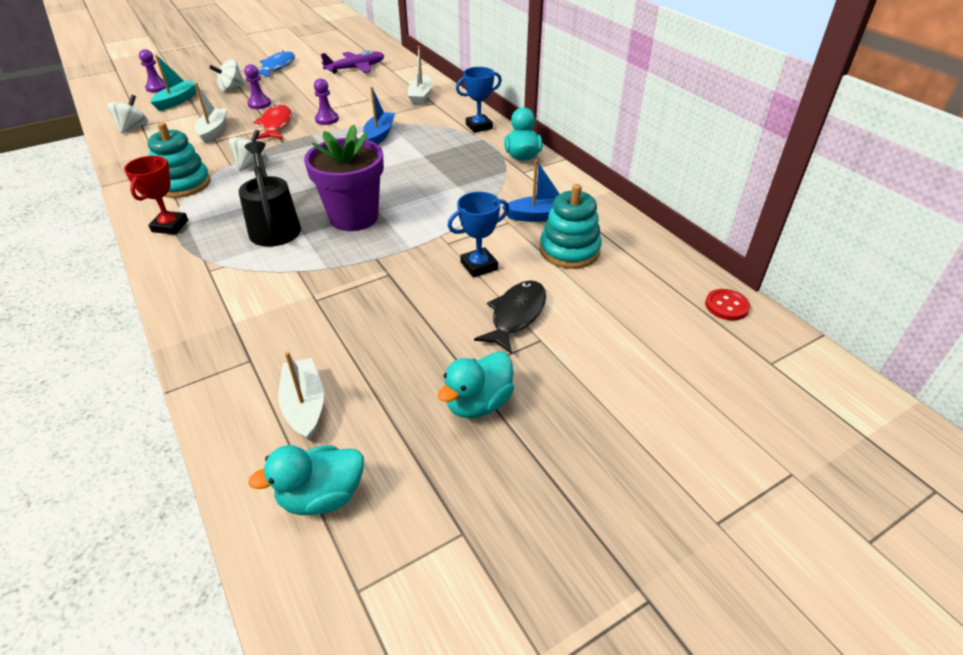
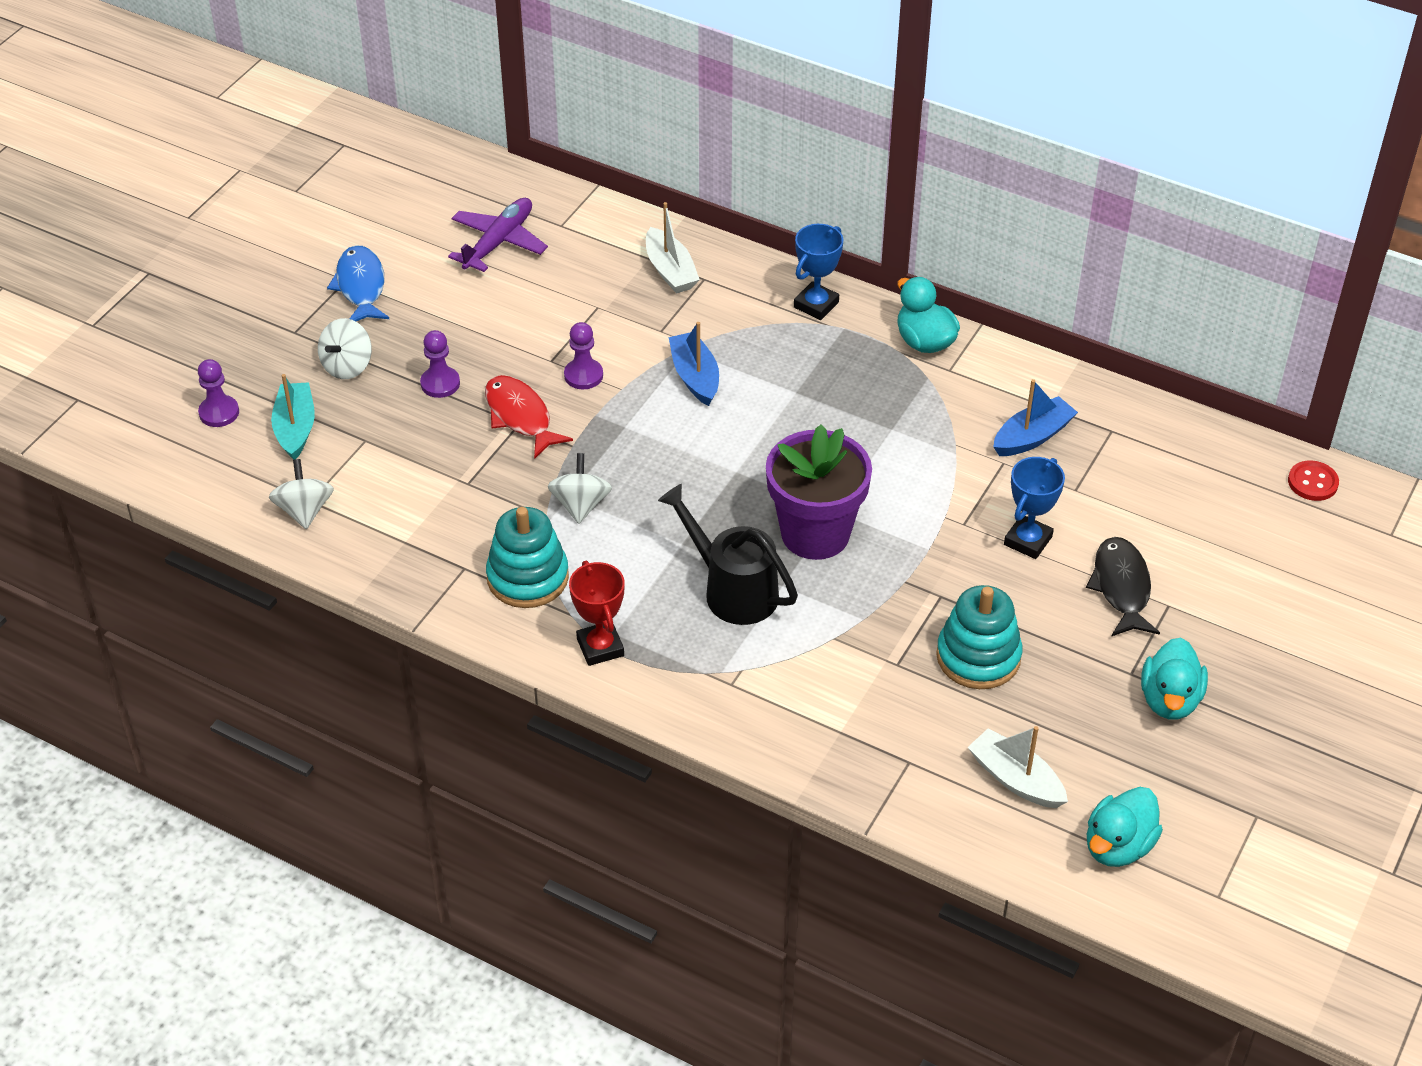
camera: 30 degrees left, 5 degrees up
(213, 131) = (441, 466): white boat -> none
(569, 250) = (1106, 476): turquoise stacking toy -> turquoise stacking toy (978, 657)

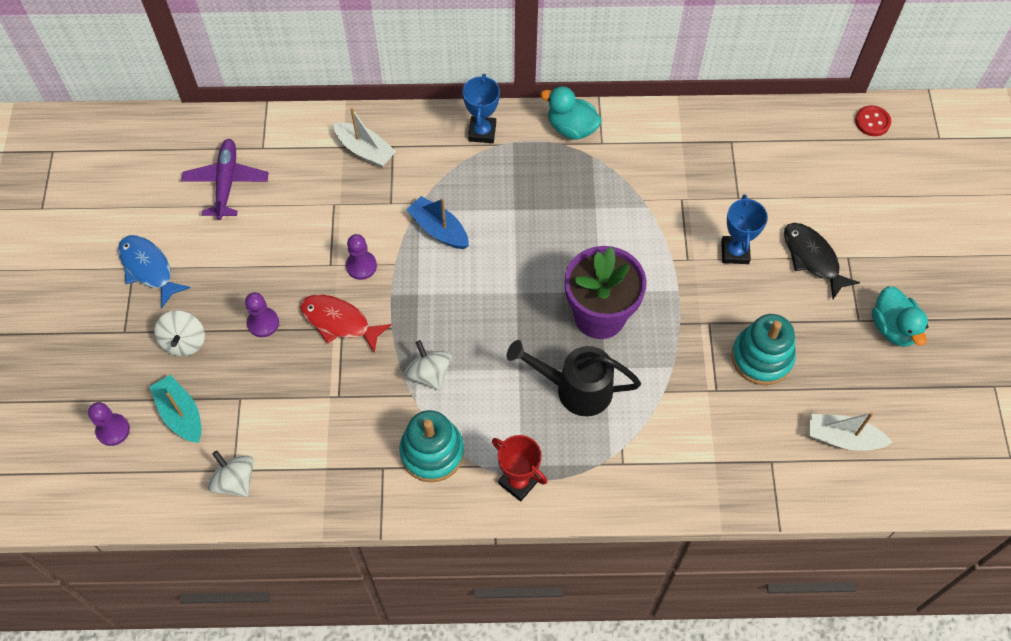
camera: 30 degrees left, 15 degrees up
(1032, 437) = (686, 170): blue boat -> none
(1118, 846) = (932, 453): turquoise duck -> none

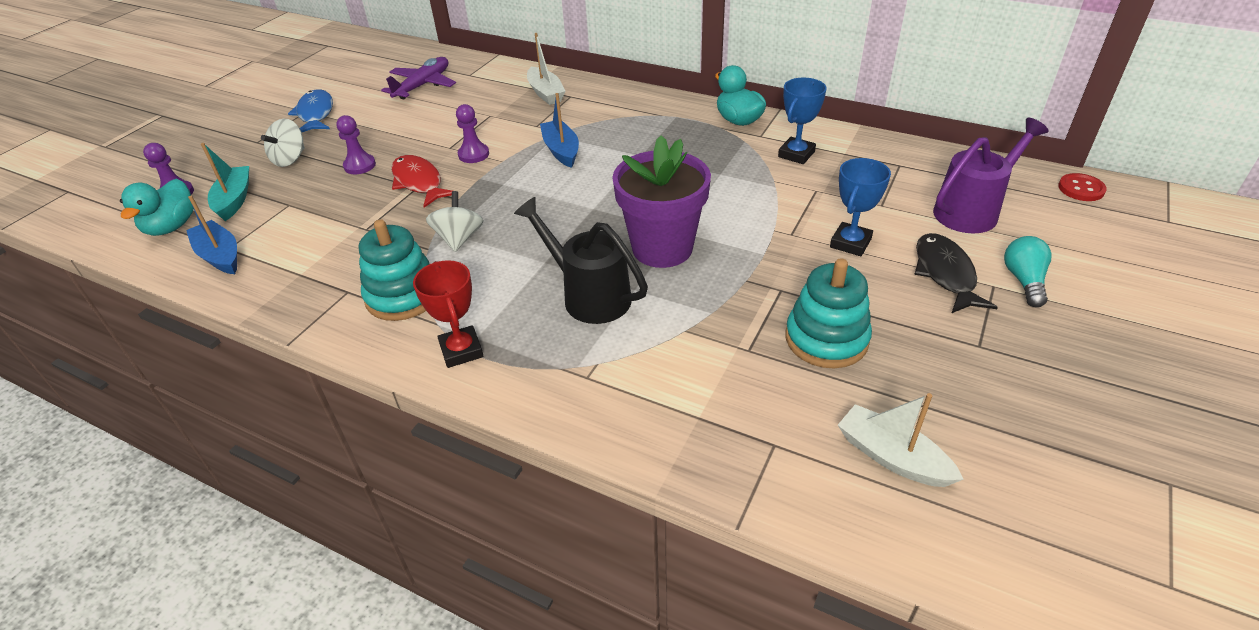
camera: 30 degrees right, 20 degrees down
(235, 481) = (220, 256): white spinning top -> blue boat
(482, 132) = (654, 105): blue trophy -> blue trophy (796, 154)
(805, 179) = (972, 211): none -> purple watering can
(865, 244) = (1024, 281): none -> turquoise light bulb
(893, 328) = (1027, 368): turquoise duck -> turquoise duck (172, 227)

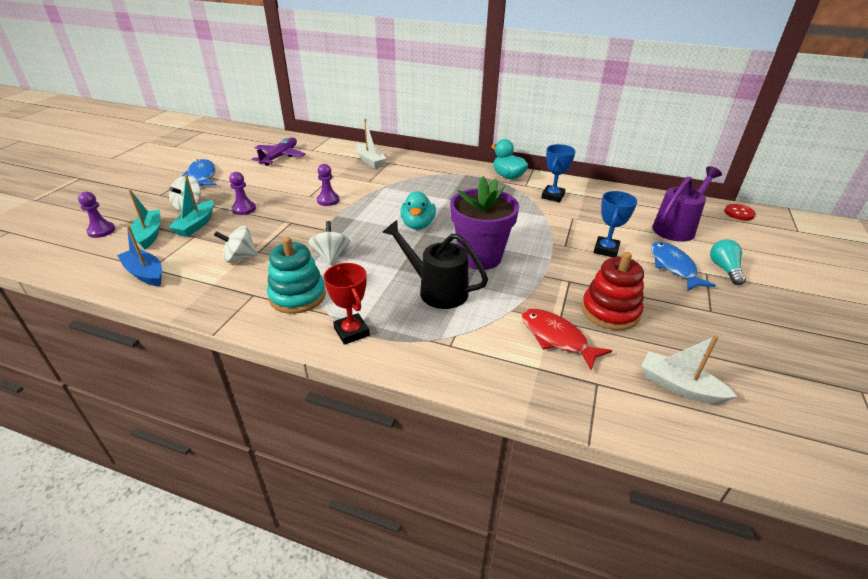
camera: 10 degrees left, 5 degrees down
(172, 227) = (101, 254): turquoise duck -> turquoise duck (418, 225)
(294, 188) = (196, 225): none -> turquoise boat
(340, 237) = (240, 257): none -> white spinning top
(419, 182) = (291, 219): red fish -> red fish (556, 338)
(561, 150) = (391, 196): blue boat -> none
(826, 339) = (610, 311): turquoise stacking toy -> red stacking toy
(945, 274) = (673, 267): black fish -> blue fish

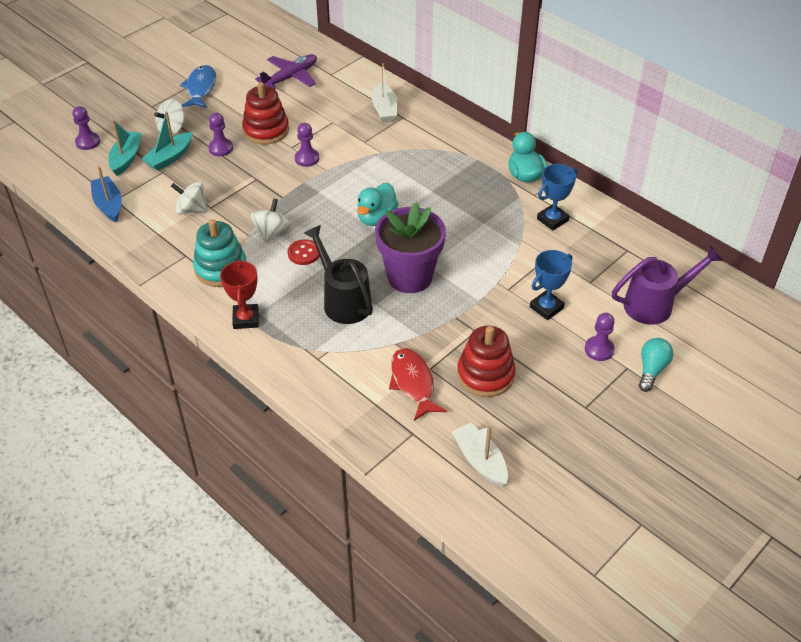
camera: 25 degrees right, 10 degrees up
(279, 190) = (266, 130): none -> red stacking toy
(673, 267) = (599, 349): blue fish -> purple pawn
(739, 213) = (755, 308): red button -> red button (304, 253)

